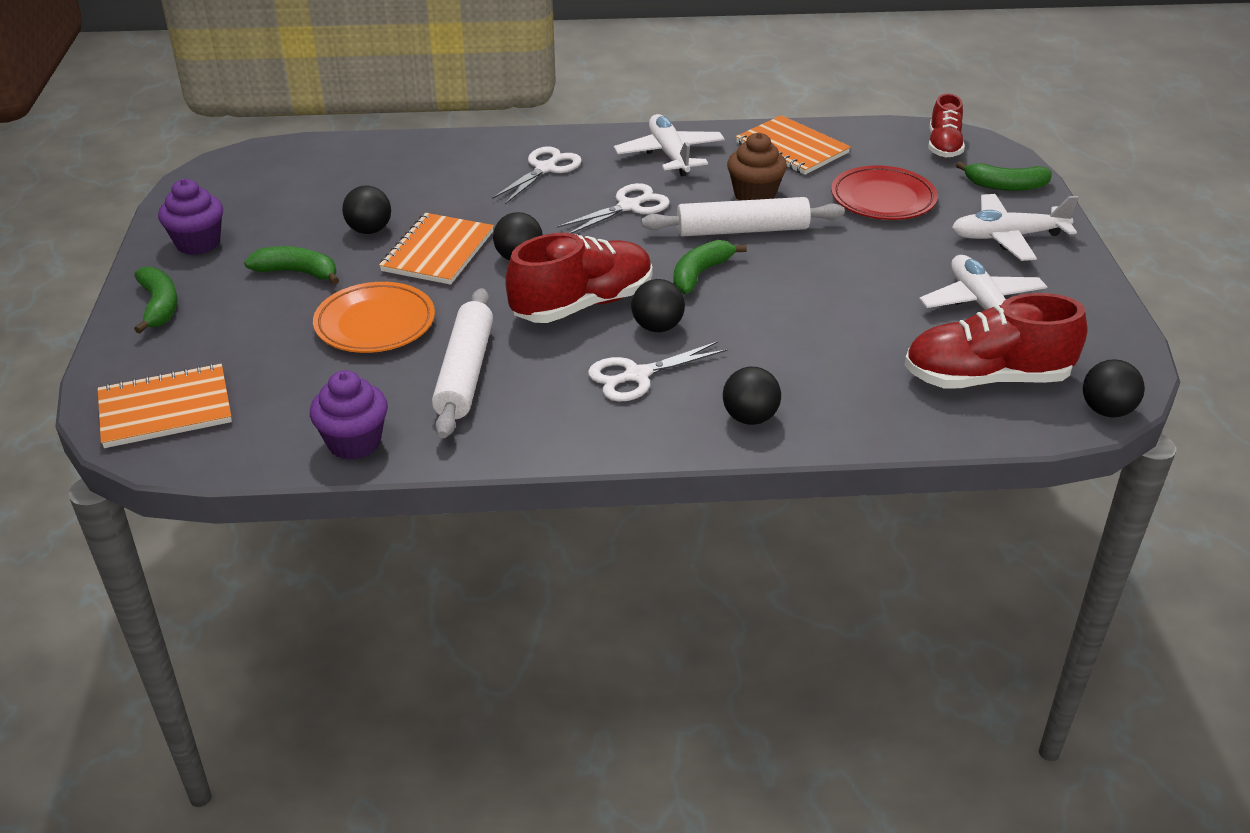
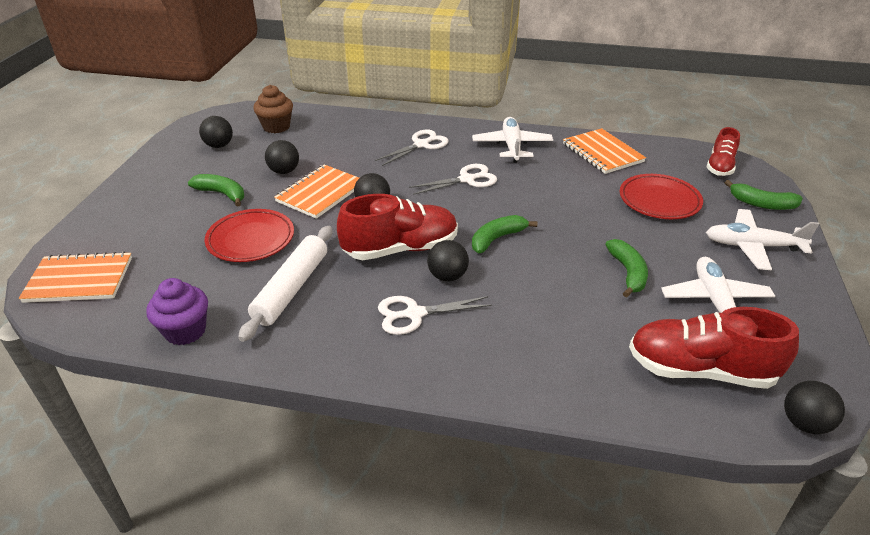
camera: 15 degrees right, 0 degrees up
(159, 306) = (123, 204): green banana -> green banana (627, 273)
(198, 243) = (173, 164): purple cupcake -> none
(375, 324) = (251, 239): orange plate -> red plate
(742, 230) = (542, 209): white rolling pin -> none
(750, 418) = (487, 368): black ball -> black ball (219, 146)
(754, 195) = (562, 184): brown cupcake -> brown cupcake (276, 127)

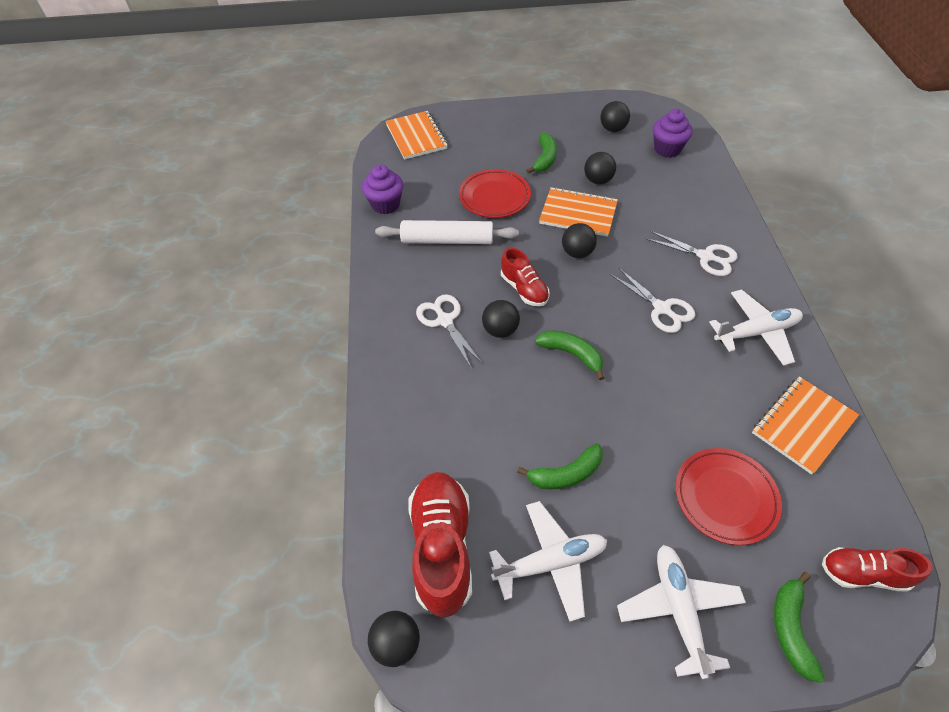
camera: 75 degrees right, 15 degrees up
(276, 127) = (667, 149): brown cupcake -> purple cupcake
(401, 249) = (524, 289): red shoe -> red shoe, size x0.60

